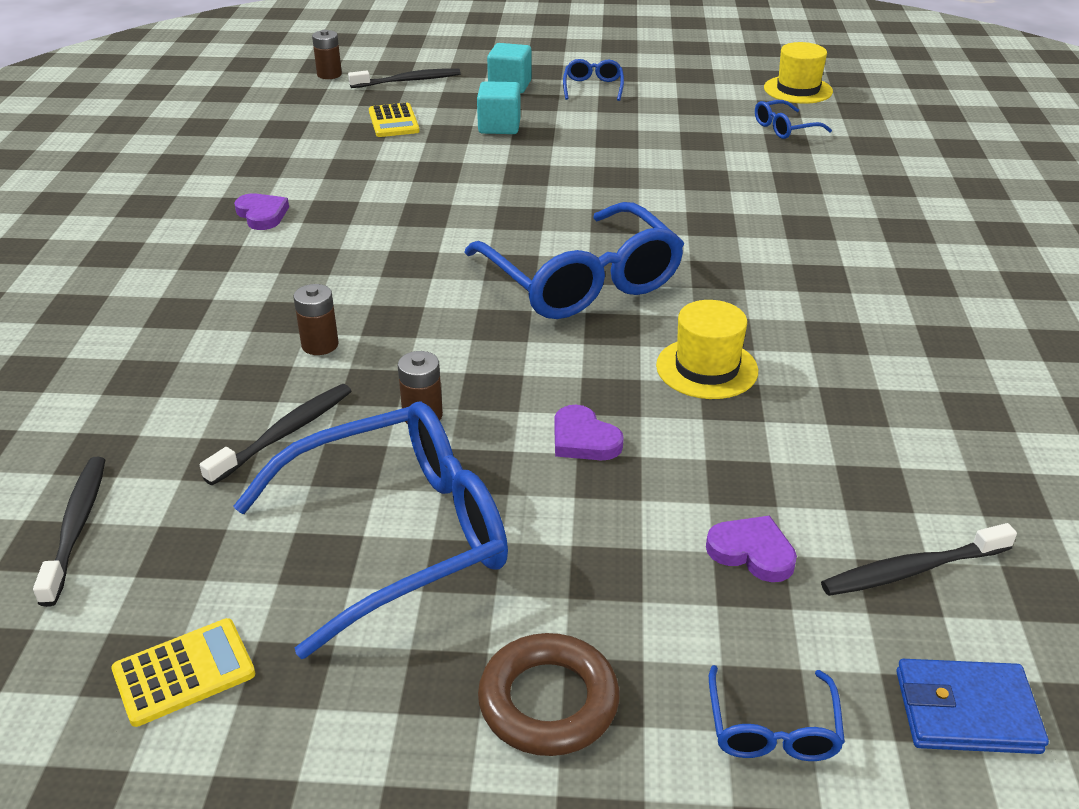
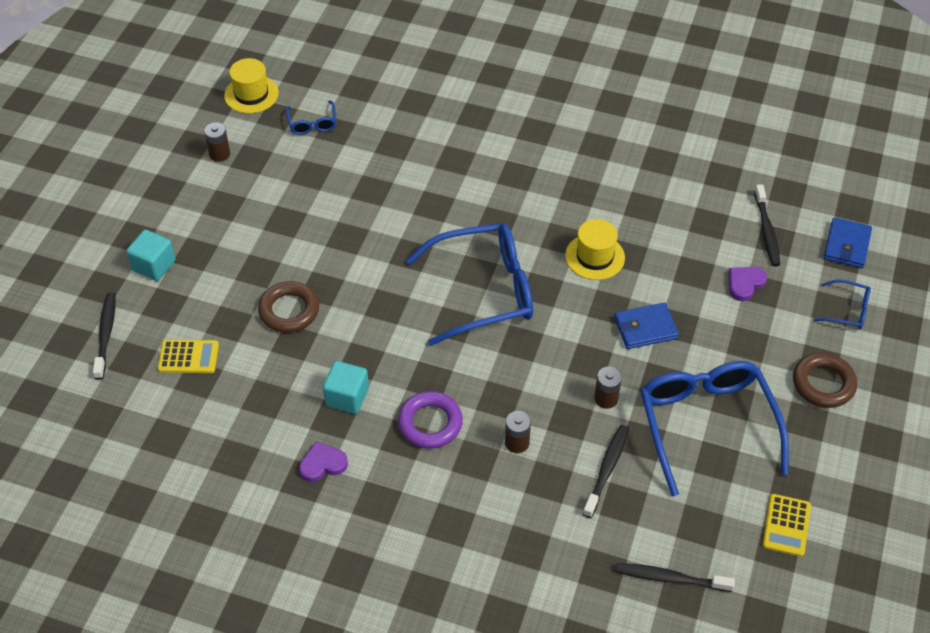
camera: 75 degrees left, 15 degrees up
(184, 672) = (786, 525): yellow calculator -> yellow calculator turned 150 degrees counterclockwise
(284, 433) = (606, 469): black toothbrush -> black toothbrush turned 60 degrees clockwise
(329, 74) = (59, 392): brown battery -> brown battery (219, 154)
(338, 274) = (430, 423): none -> purple ring
(482, 161) = (289, 310): none -> brown ring
(499, 126) = (232, 288): turquoise cube -> turquoise cube (347, 397)
(583, 439) = (645, 328): purple heart -> blue wallet
(593, 87) = (185, 212): blue glasses -> none

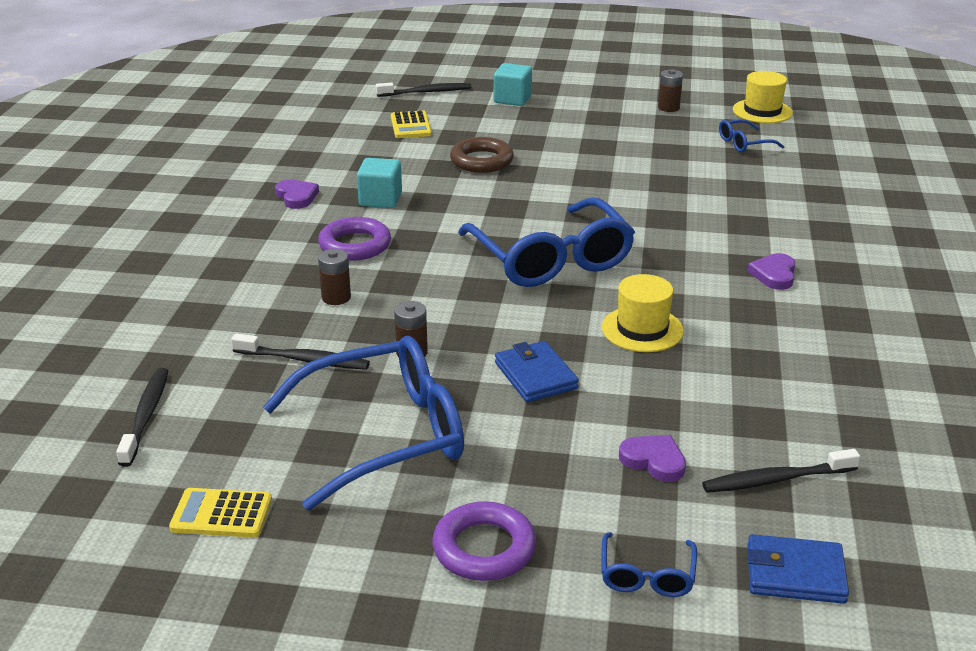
camera: 80 degrees right, 20 degrees down
(533, 166) = (774, 274): none -> purple heart
(823, 383) = (484, 548): brown ring -> purple ring

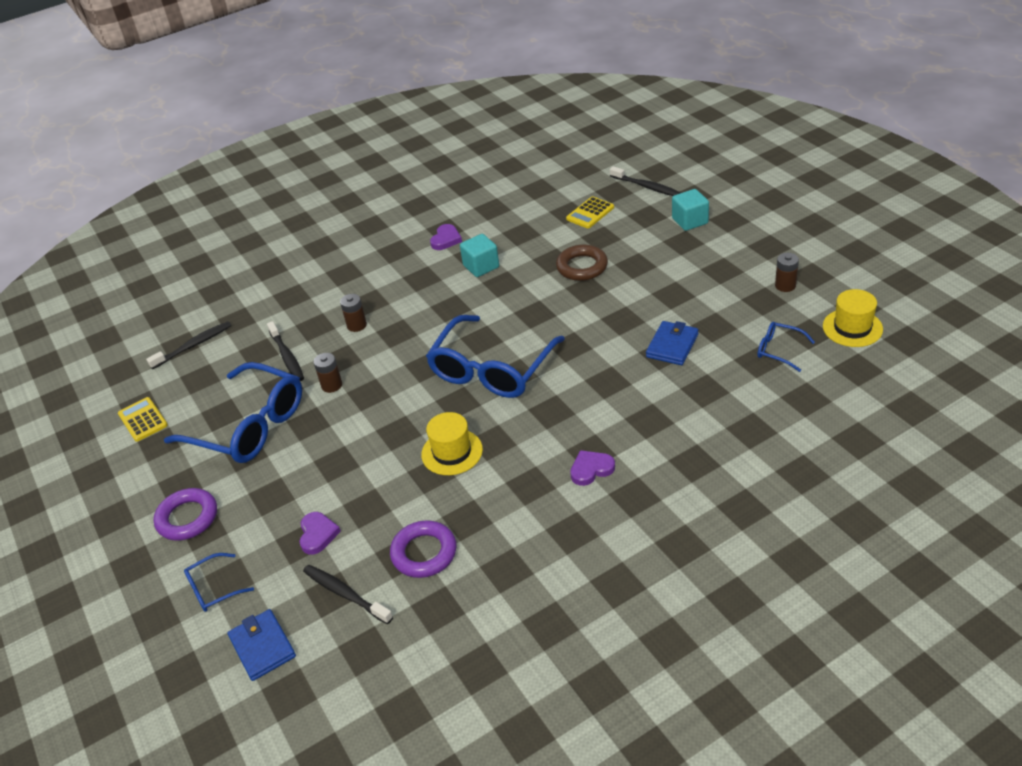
camera: 55 degrees right, 10 degrees up
(355, 245) = (418, 294): purple ring -> purple ring (424, 553)
(535, 376) = (356, 442): blue wallet -> blue wallet (672, 346)

